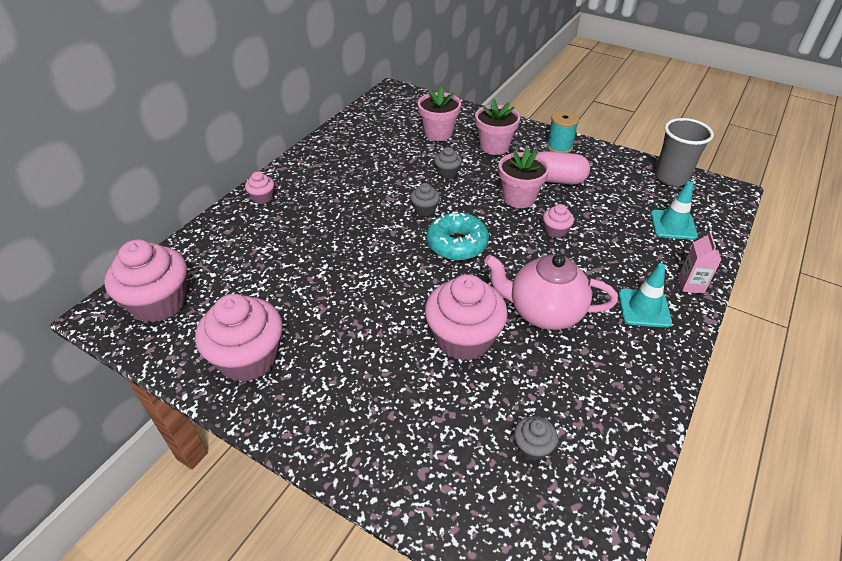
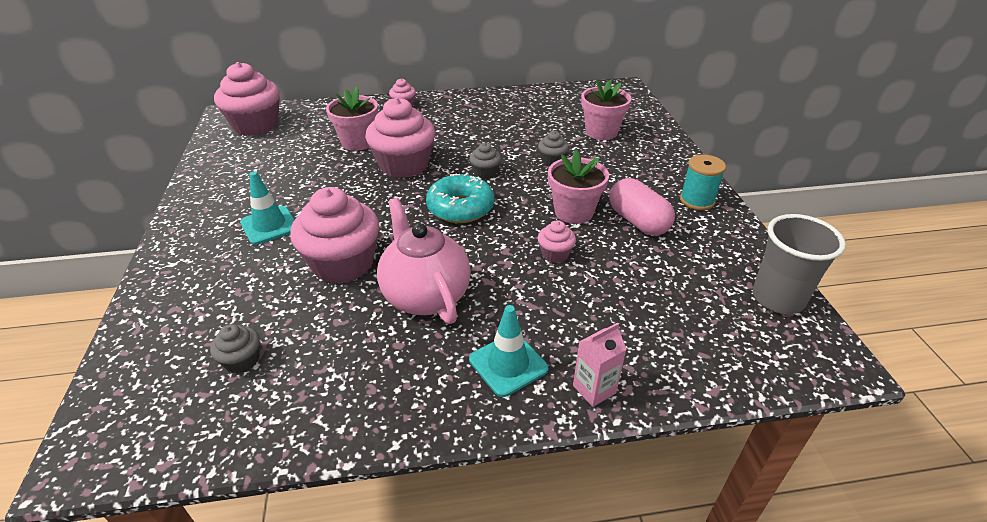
camera: 50 degrees right, 5 degrees down
(248, 358) = (233, 180): pink cupcake -> pink cupcake (404, 165)
(494, 146) = (631, 166): pink flower pot -> pink flower pot (358, 142)
(673, 225) = (686, 334): turquoise traffic cone -> turquoise traffic cone (269, 225)

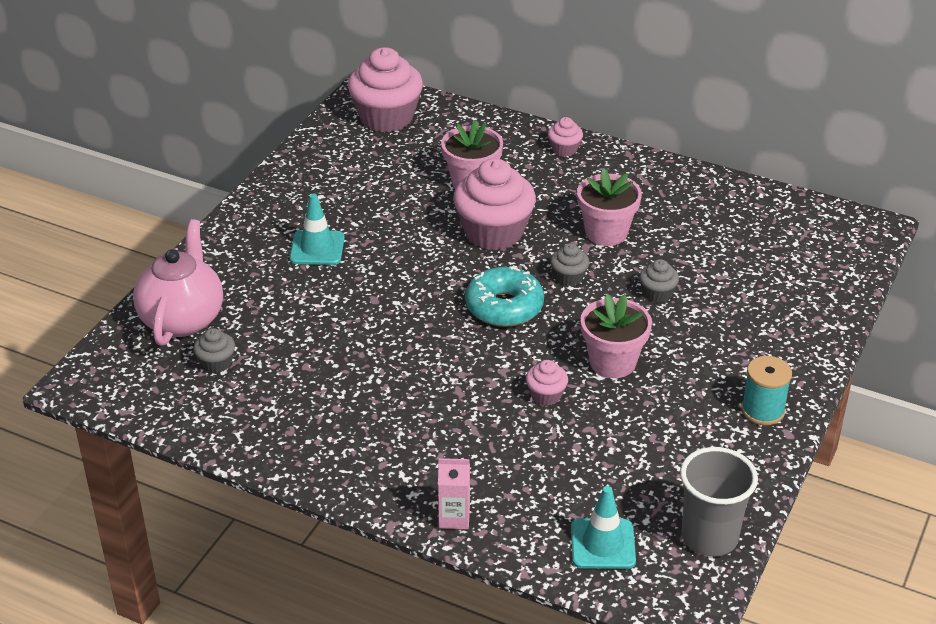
camera: 35 degrees right, 0 degrees up
(343, 264) = (350, 316): pink cupcake -> none
(425, 295) = (393, 378): pink teapot -> pink teapot (182, 319)
(508, 364) = (407, 465): turquoise traffic cone -> turquoise traffic cone (603, 544)
(601, 132) = (759, 281): pink flower pot -> pink flower pot (606, 233)
(637, 221) = (667, 402): pink capsule -> none

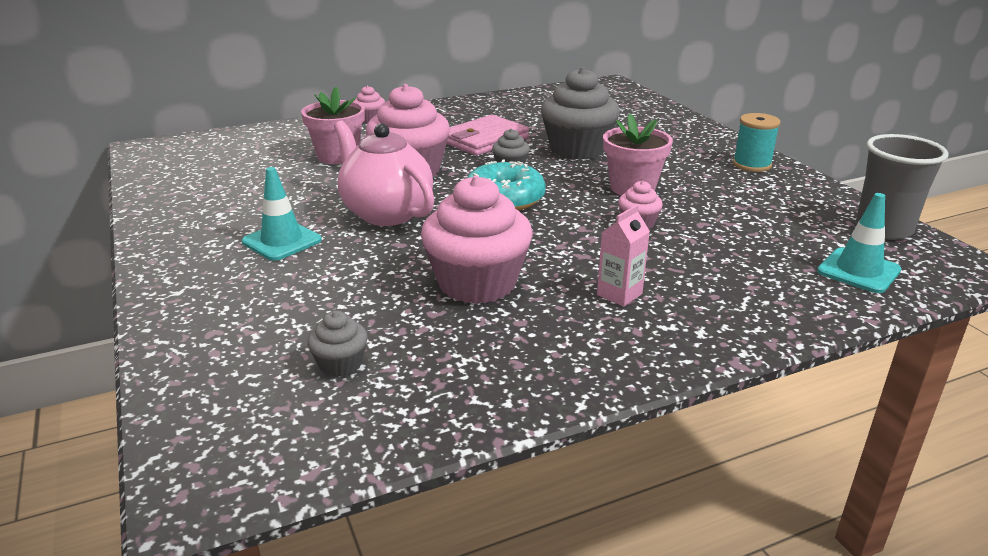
camera: 50 degrees left, 10 degrees down
(182, 319) = (233, 355): pink teapot -> pink teapot (386, 213)
(386, 117) = (193, 154): pink cupcake -> pink cupcake (477, 283)
(454, 518) = (759, 324): pink carton -> pink carton (619, 294)
(606, 233) = (484, 140): pink flower pot -> pink wallet
(657, 293) = (577, 149): grey cupcake -> grey cupcake, size x2.17

